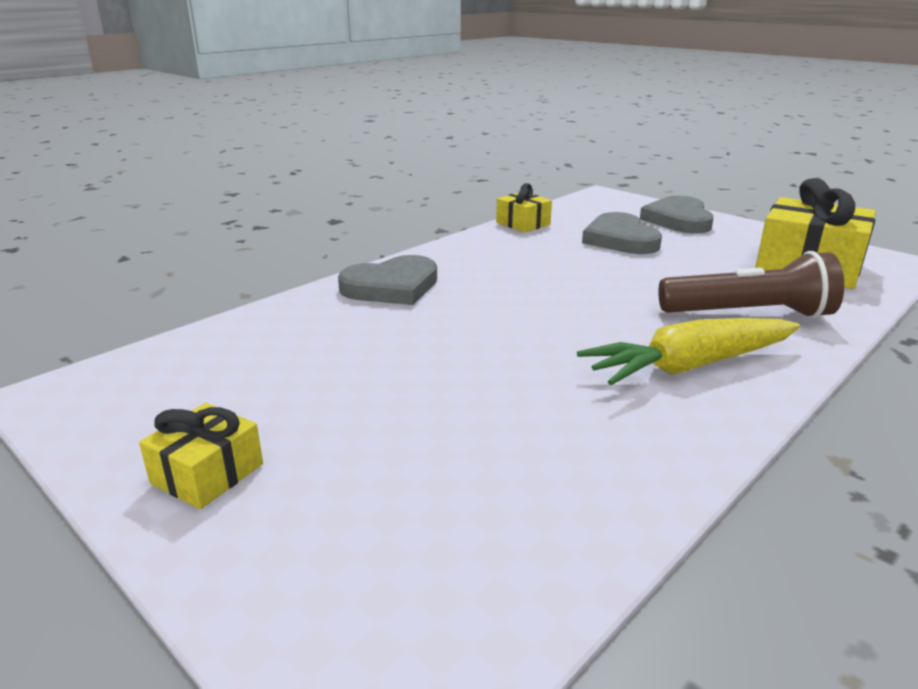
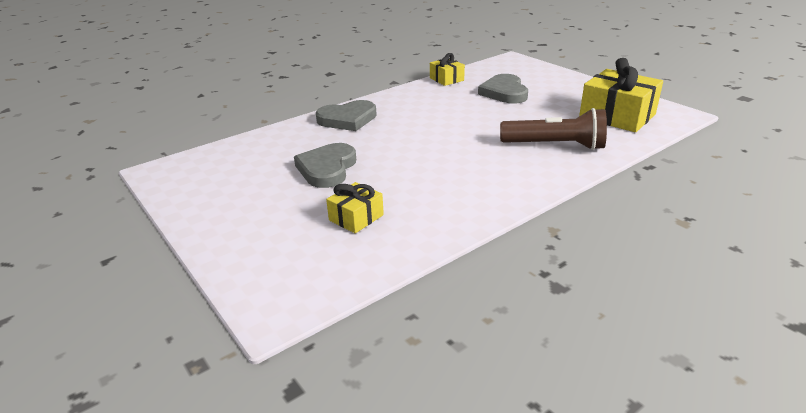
camera: 10 degrees right, 5 degrees up
(207, 473) = (223, 213): yellow gift -> yellow gift (356, 217)
(678, 220) = (552, 79): grey heart -> grey heart (327, 168)
(690, 366) = (498, 175): yellow carrot -> none

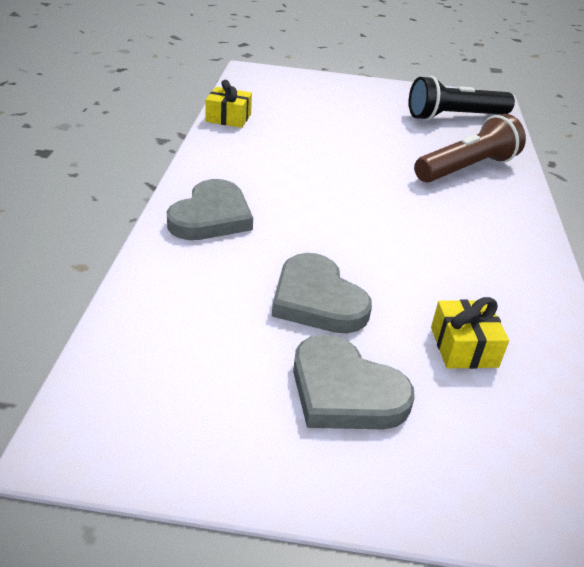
camera: 50 degrees left, 5 degrees up
(504, 92) = (318, 118): grey heart -> grey heart (345, 391)
(617, 116) = (454, 117): yellow gift -> black flashlight

